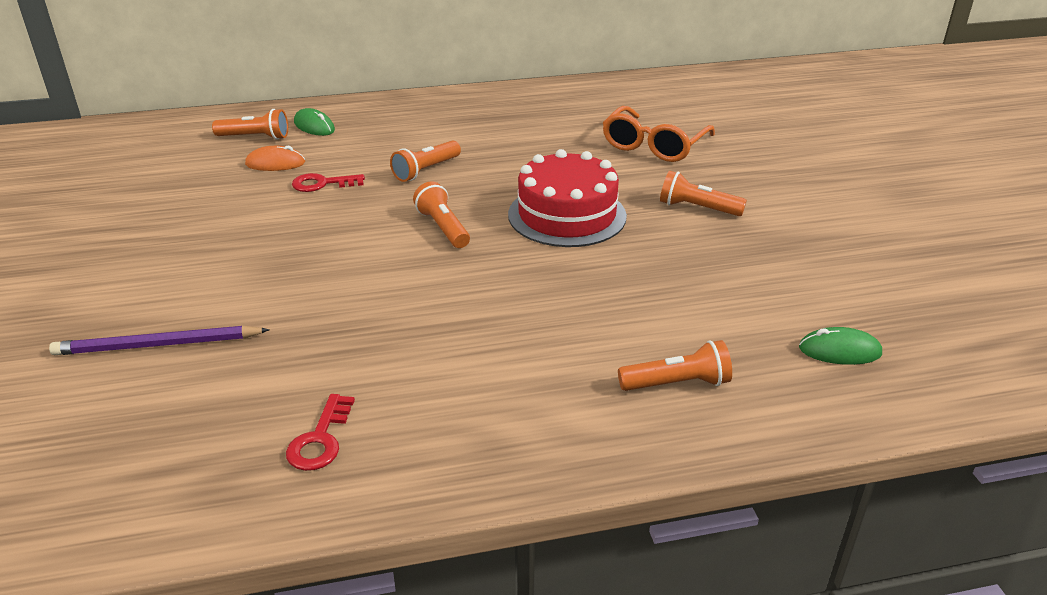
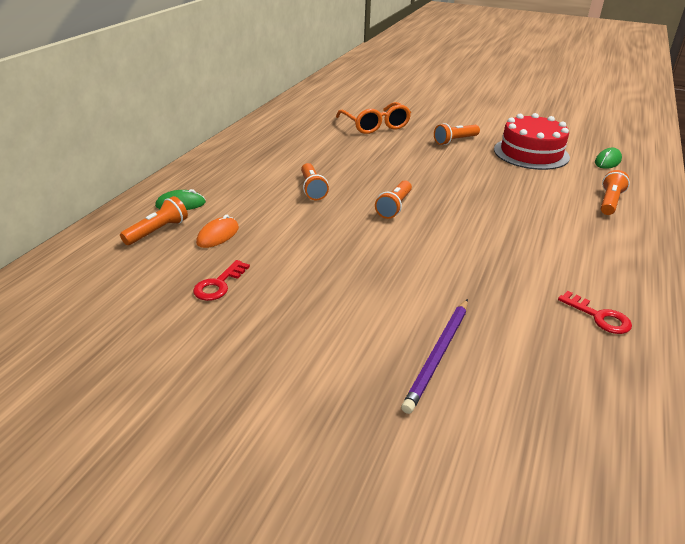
camera: 55 degrees left, 0 degrees up
(323, 184) = (279, 227): red key -> red key (218, 284)
(443, 227) = (394, 207): orange flashlight -> orange flashlight turned 75 degrees counterclockwise
(567, 215) = (423, 170): red cake -> red cake (531, 153)

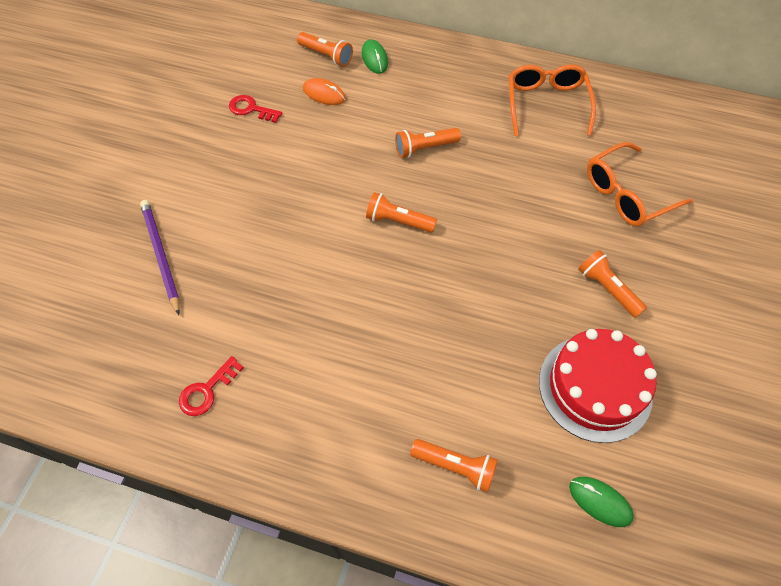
camera: 85 degrees right, 25 degrees up
(280, 139) = (546, 104): none -> orange glasses
(438, 355) = (161, 255): purple pencil -> purple pencil turned 45 degrees clockwise

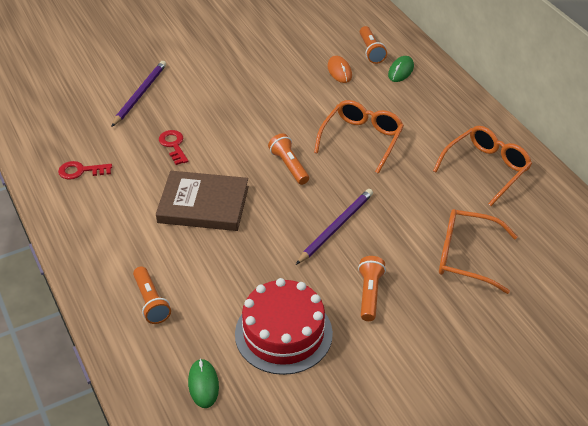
camera: 45 degrees right, 15 degrees down
(251, 109) = (284, 53): red key -> red key (173, 145)
(373, 323) = (203, 204): none -> brown book
(424, 148) = (361, 139): orange flashlight -> orange glasses
(508, 249) = (336, 227): none -> purple pencil

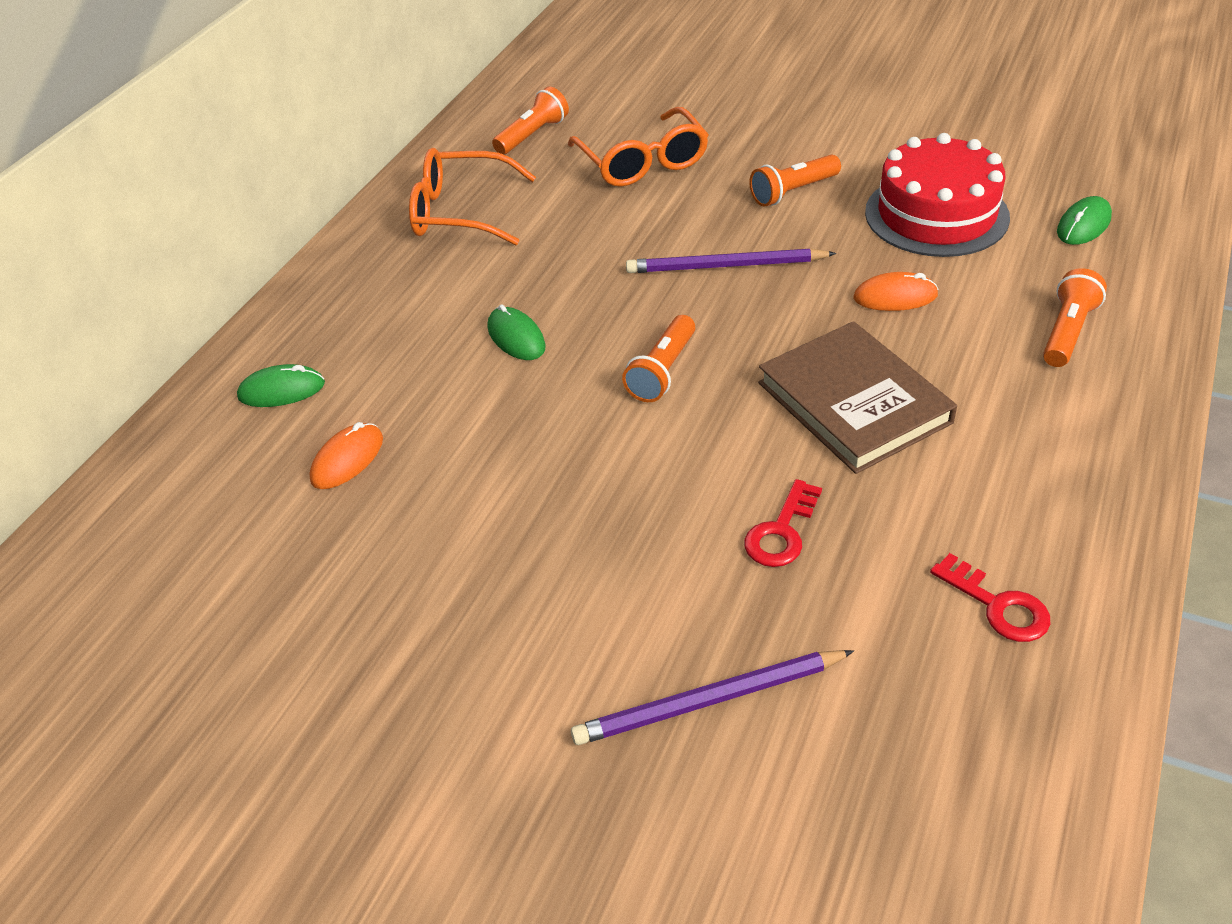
camera: 125 degrees left, 0 degrees up
(244, 266) = (895, 297): none -> orange mouse
(361, 139) = (516, 337): orange glasses -> green mouse
(371, 51) = (244, 456): orange flashlight -> orange flashlight (533, 135)

